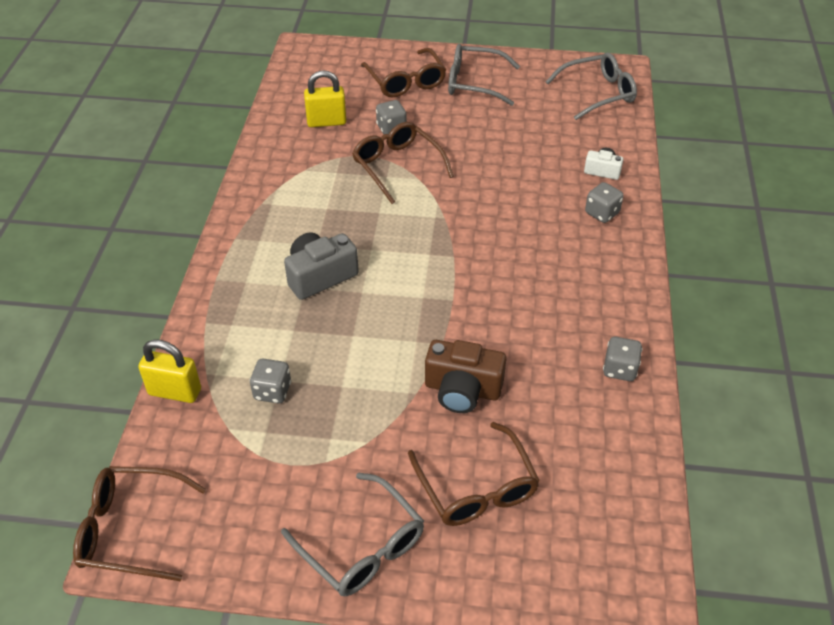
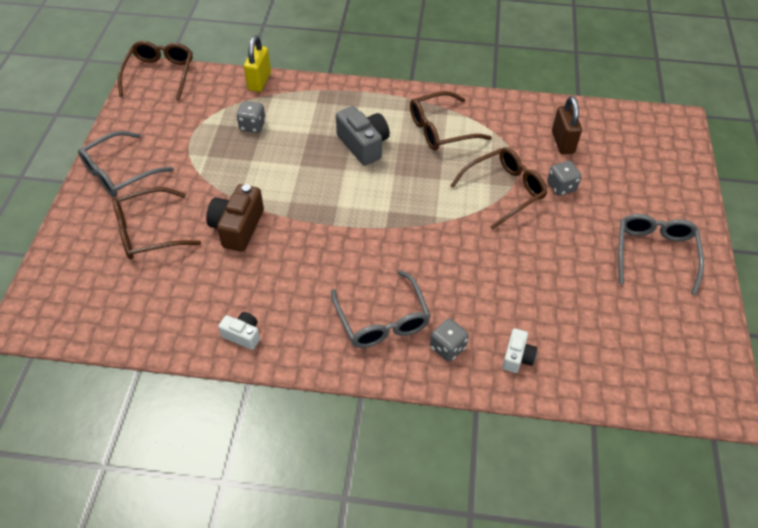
camera: 90 degrees right, 5 degrees up
(326, 122) = (563, 142): yellow padlock -> brown padlock
(405, 81) = (643, 197): brown glasses -> brown glasses (441, 129)
(597, 93) = (664, 370): grey glasses -> grey glasses (382, 319)
(619, 369) = (242, 335): grey dice -> white camera

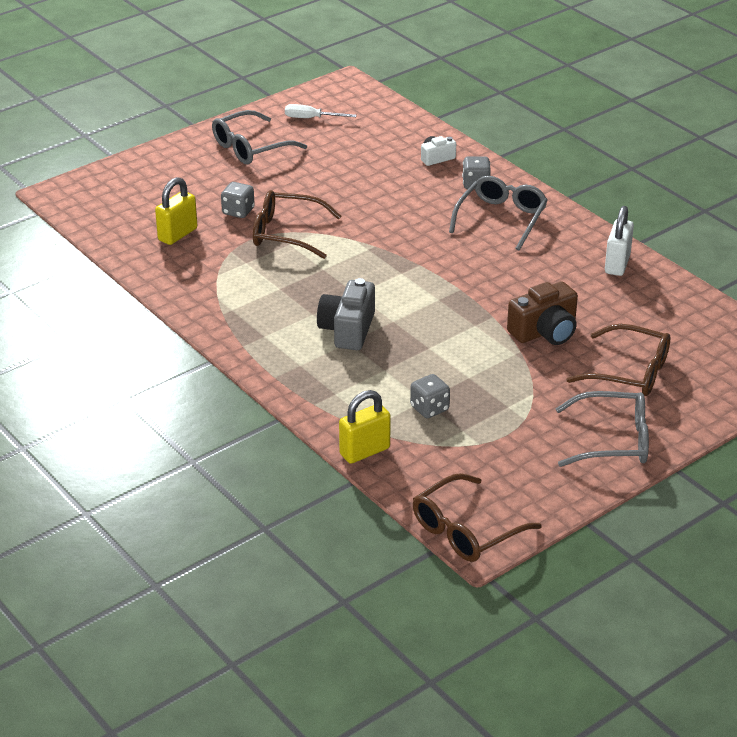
camera: 135 degrees left, 15 degrees down
(242, 335) = (617, 264): white camera -> white padlock
(441, 129) = (259, 301): brown glasses -> none
(563, 142) = (177, 234): brown padlock -> yellow padlock
(673, 326) = (311, 118): none -> white screwdriver

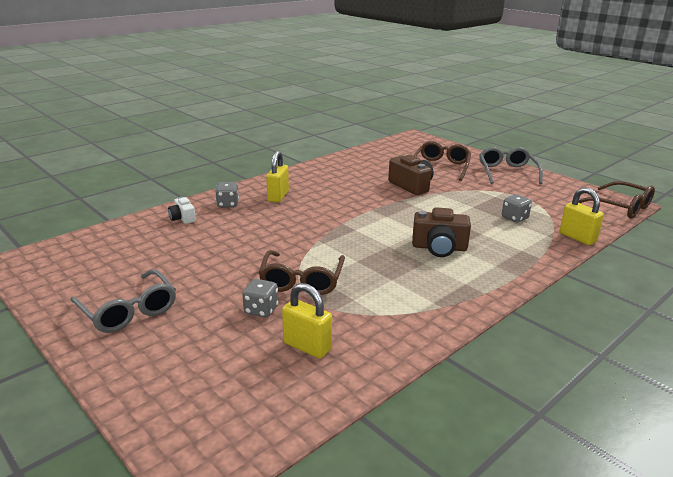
camera: 95 degrees left, 10 degrees down
(311, 118) = (81, 277): white screwdriver -> none
(348, 330) = (439, 248): grey camera -> brown camera
(501, 219) = (278, 196): grey glasses -> yellow padlock
(617, 264) = (331, 167): white padlock -> none

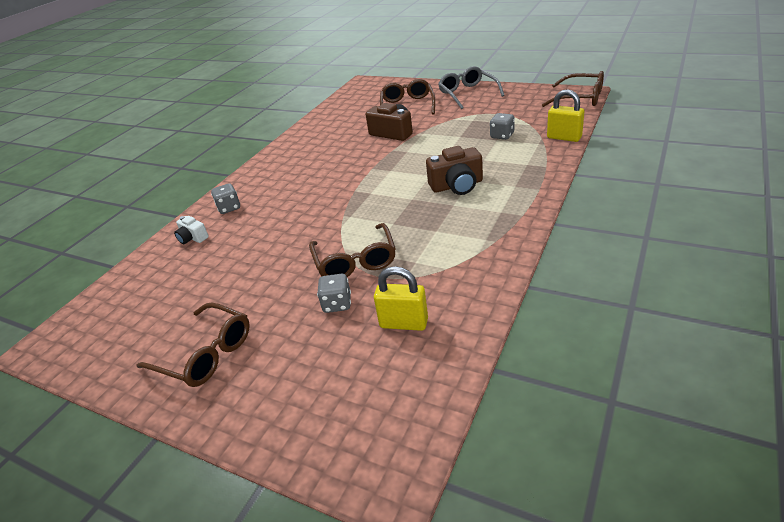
camera: 15 degrees left, 10 degrees up
(128, 310) = (205, 354): grey glasses -> brown glasses
(278, 196) = (274, 183): yellow padlock -> none

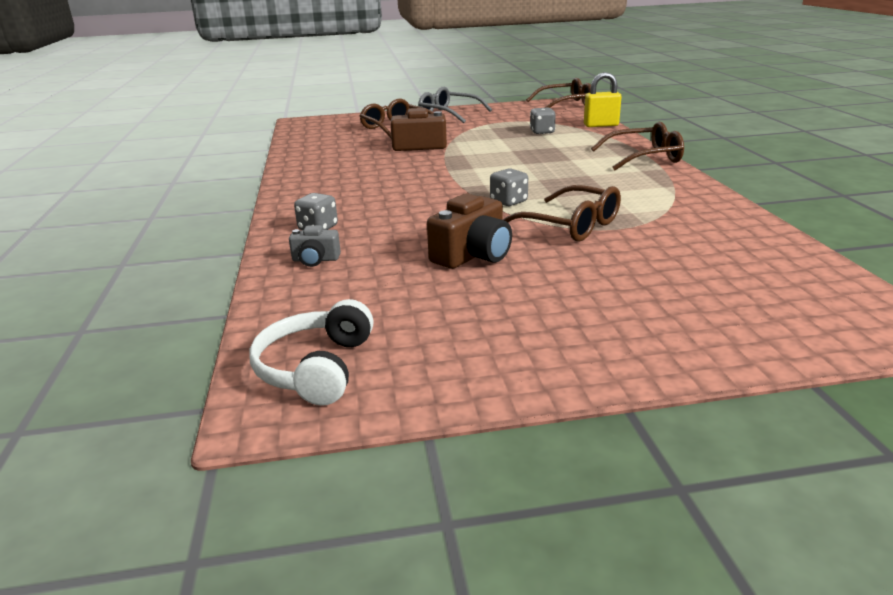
camera: 40 degrees left, 10 degrees down
(89, 327) = (316, 368): none -> white headphones
(193, 238) = (315, 260): white camera -> grey camera
(205, 354) = (546, 330): brown glasses -> brown glasses (644, 158)
(337, 304) = (616, 254): grey dice -> grey dice (508, 202)
(404, 323) = (706, 247): yellow padlock -> none
(457, 185) = (565, 164): brown camera -> brown camera (473, 255)

